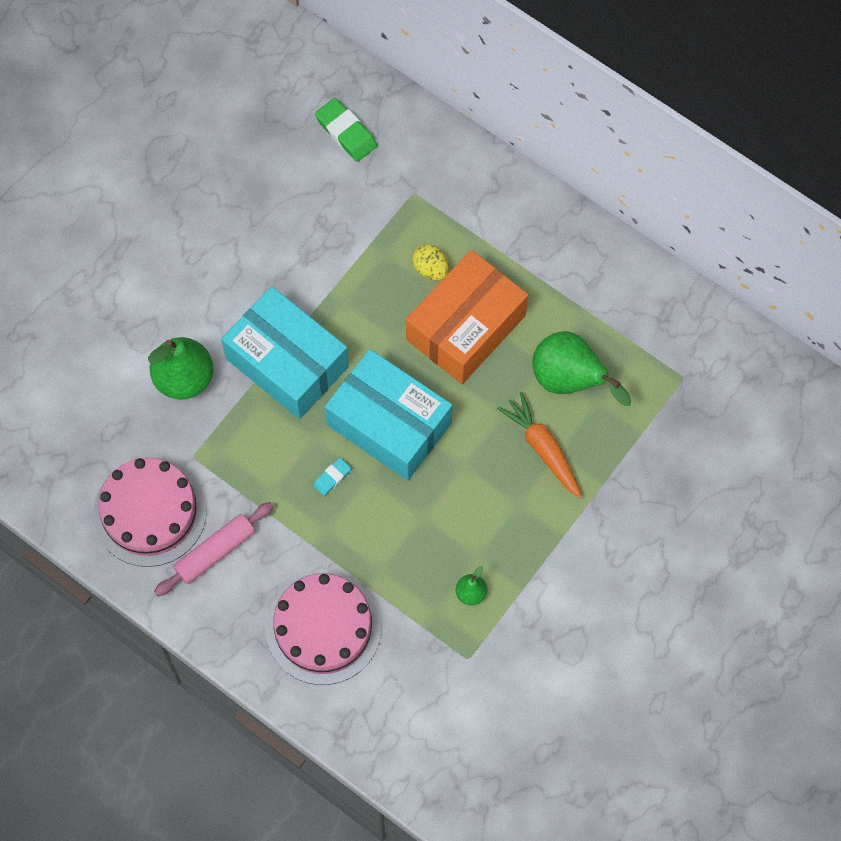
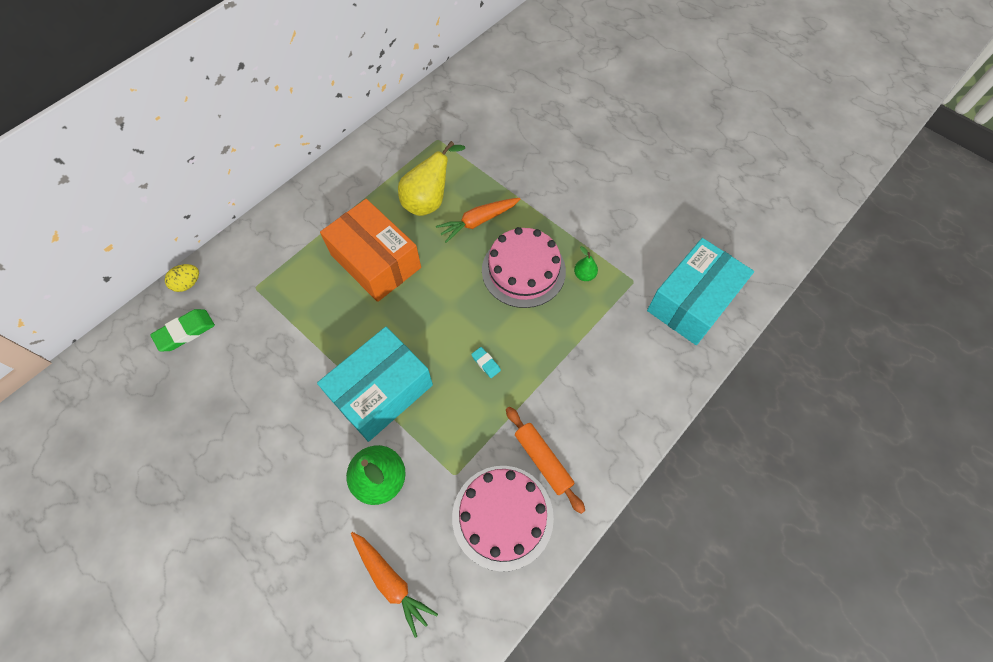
camera: 85 degrees left, 5 degrees down
(79, 406) = (391, 581): none -> orange carrot
(215, 552) = (543, 460): pink rolling pin -> orange rolling pin
(323, 628) = (610, 378): pink cake -> pink cake (523, 270)
(389, 424) = (446, 319): turquoise box -> turquoise box (692, 301)
(430, 269) = (322, 280): yellow egg -> yellow egg (188, 283)
(569, 380) = (429, 201): green pear -> yellow pear

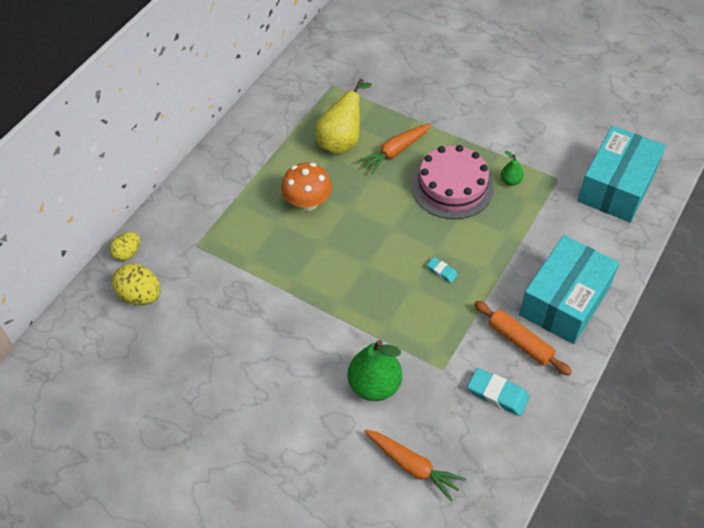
camera: 10 degrees left, 10 degrees down
(185, 332) = (140, 296): green eraser -> yellow egg
(376, 261) = (307, 202): orange box -> orange mushroom
(381, 391) = (351, 312): turquoise box -> turquoise box (565, 301)
(502, 516) = (497, 394): pink cake -> turquoise eraser

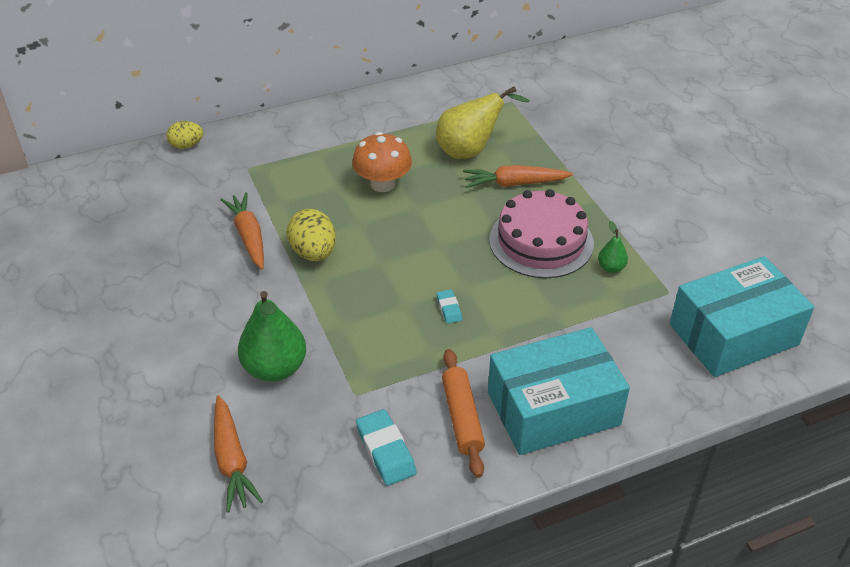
camera: 35 degrees right, 10 degrees down
(140, 296) = (160, 182): yellow egg -> yellow egg (313, 253)
(255, 300) = (248, 236): none -> orange carrot

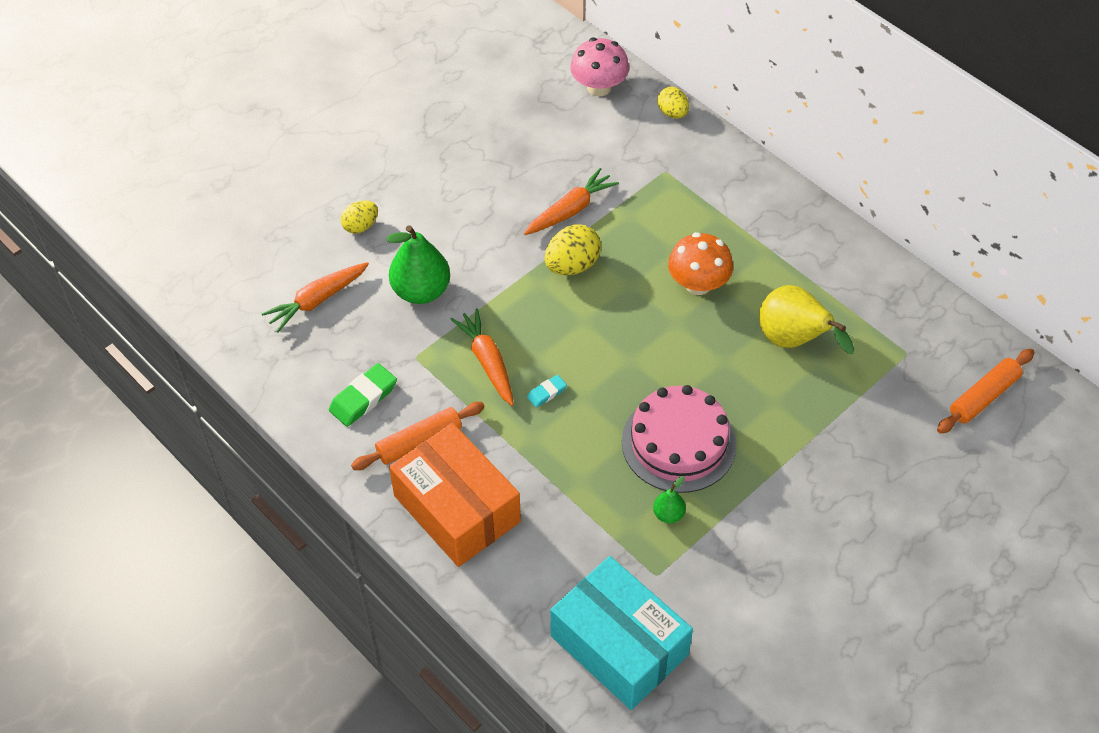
camera: 70 degrees right, 10 degrees up
(118, 179) = (599, 87): none -> pink mushroom
(155, 396) = (361, 226): none -> yellow egg
(386, 451) = (363, 398): turquoise eraser -> green eraser
(514, 184) = (759, 395): orange carrot -> orange carrot (487, 362)
(553, 409) = (456, 509): turquoise box -> orange box
(566, 81) = (983, 397): none -> orange rolling pin

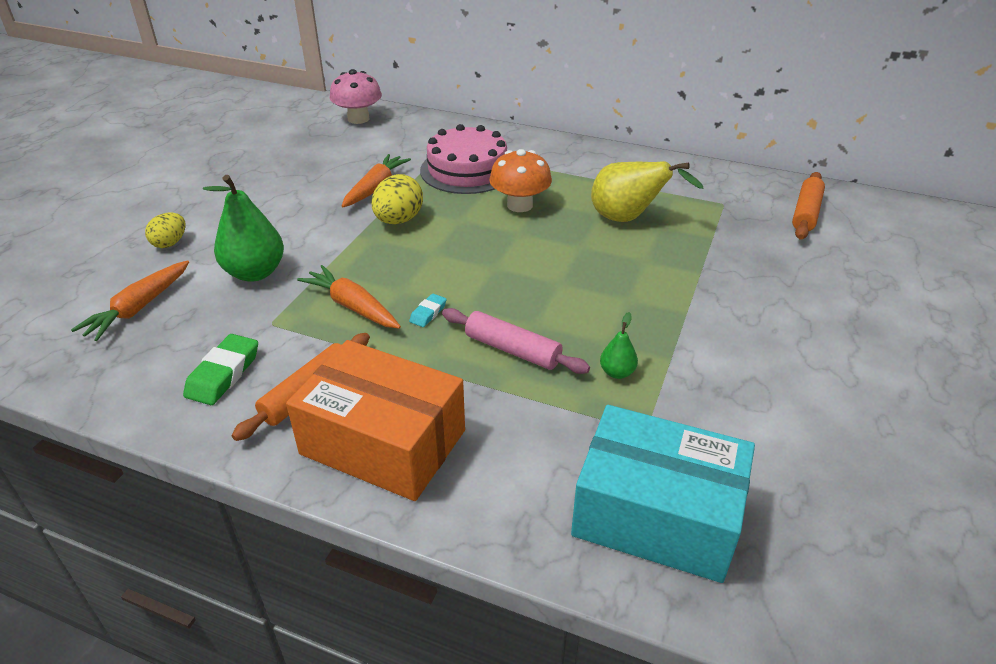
camera: 25 degrees left, 15 degrees down
(596, 459) = (512, 350): none -> pink rolling pin
(672, 113) = (428, 120): yellow egg -> none
(678, 443) = (584, 313): pink cake -> pink cake (467, 170)

